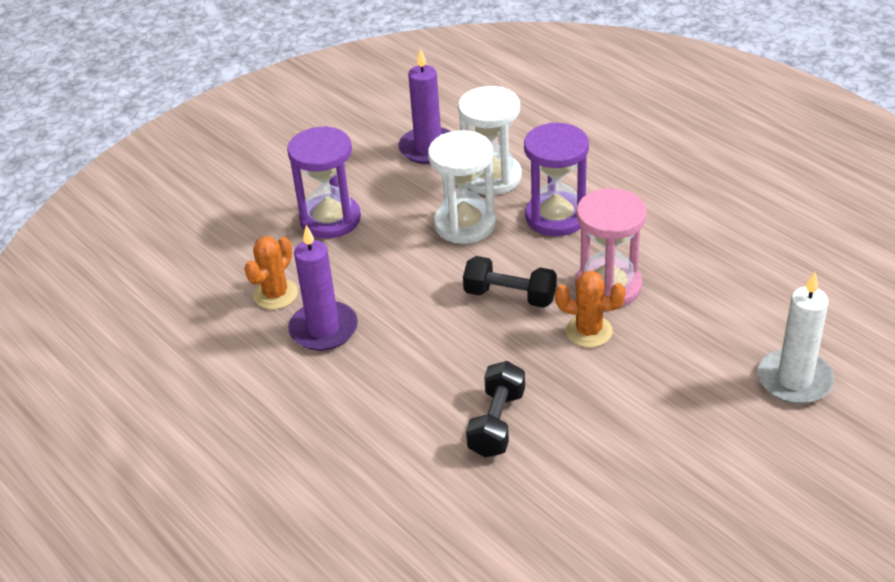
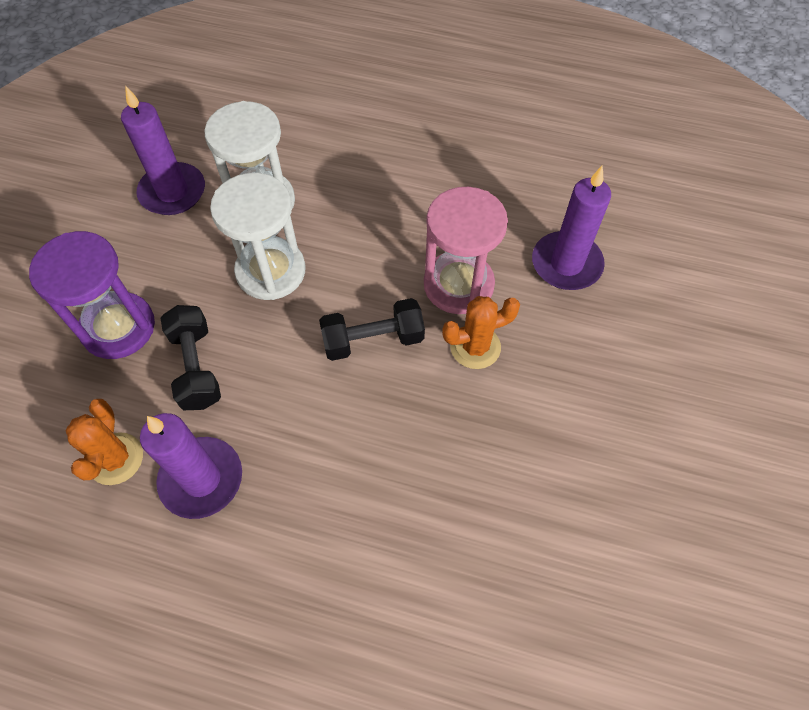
camera: 35 degrees left, 20 degrees up
(497, 423) = (461, 506): black dumbbell -> black dumbbell (196, 367)
(556, 217) = (356, 224): purple hourglass -> none
(715, 306) = (566, 264): none -> purple candle
(794, 380) = (684, 315): white candle -> none

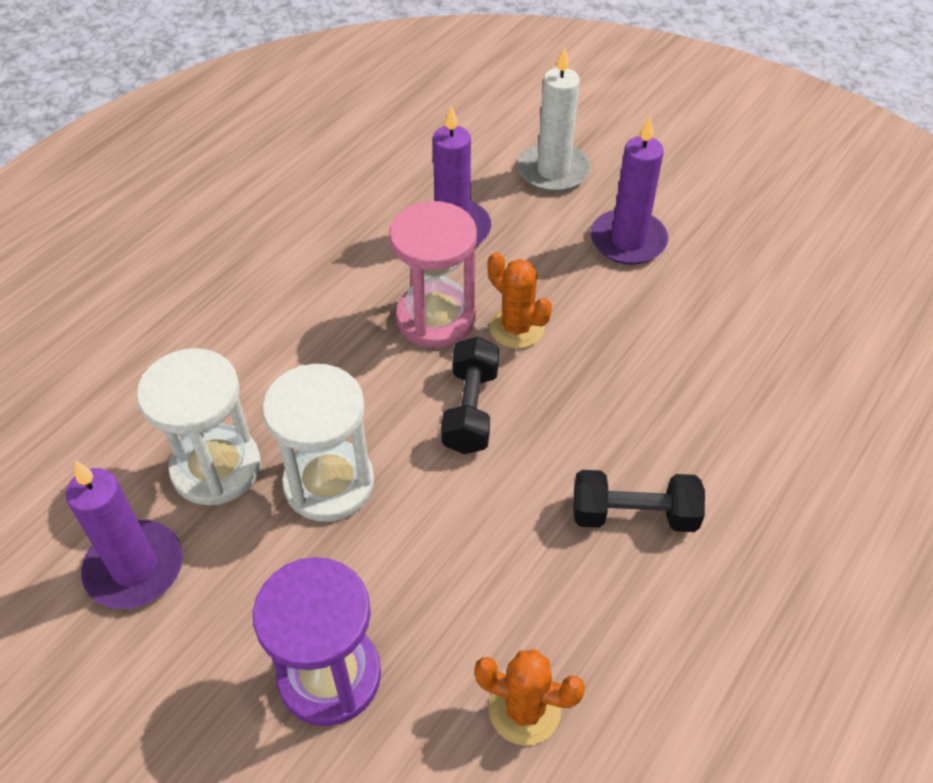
camera: 70 degrees left, 10 degrees down
(196, 367) = (431, 593): black dumbbell -> black dumbbell (634, 515)
(201, 479) = (583, 617): purple candle -> purple candle (628, 241)
(475, 347) = (516, 328): orange cactus -> orange cactus turned 45 degrees counterclockwise
(690, 319) = (553, 171): none -> white candle

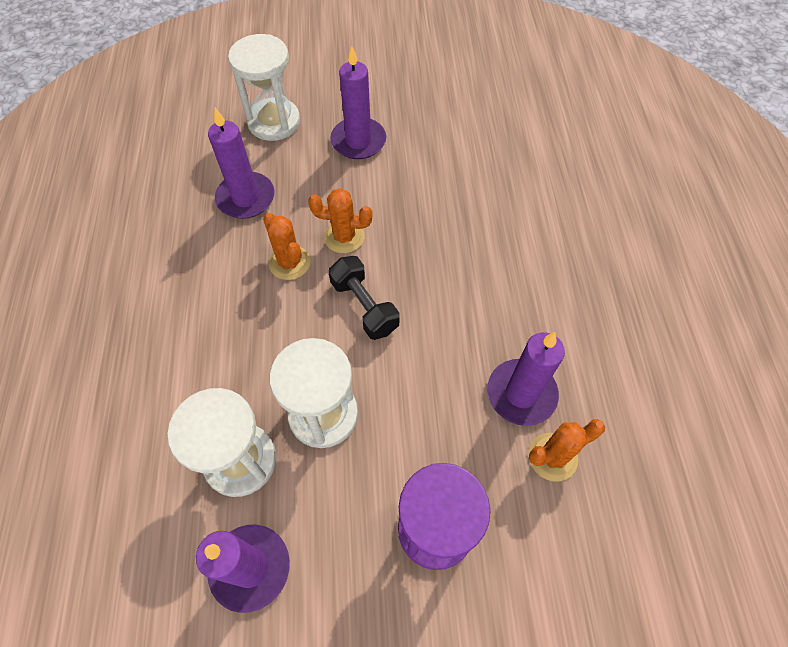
camera: 40 degrees left, 10 degrees up
(436, 318) = (289, 263): pink hourglass -> orange cactus
(553, 171) = (274, 122): white candle -> white hourglass
(554, 619) = (521, 394): none -> purple candle
(634, 515) = (507, 303): black dumbbell -> none

